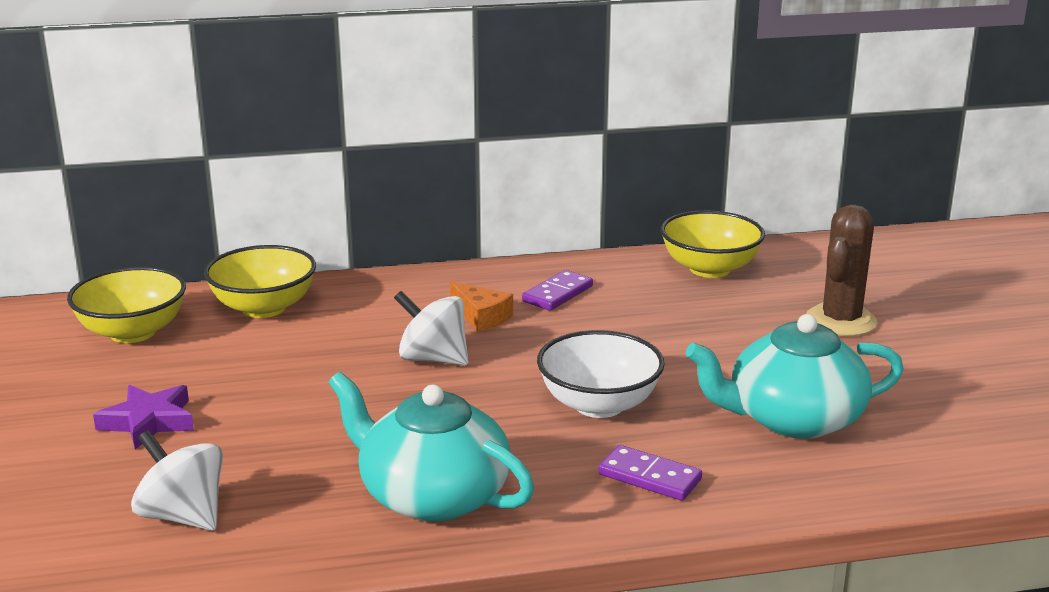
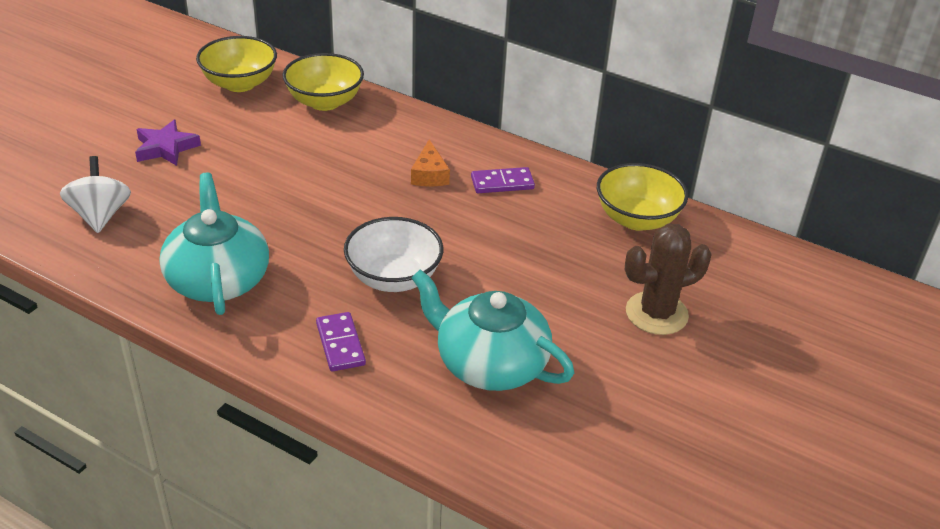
camera: 40 degrees right, 15 degrees up
(433, 359) = (356, 189): white spinning top -> none

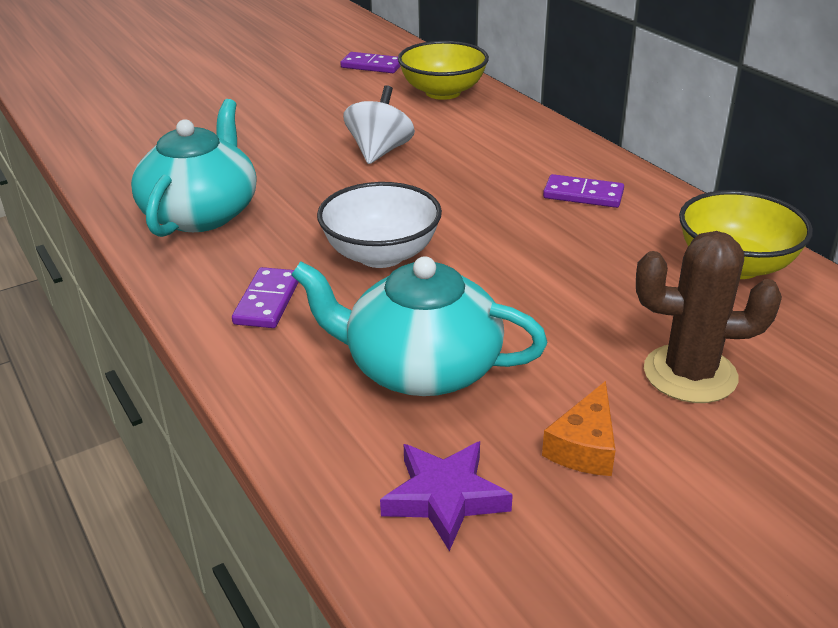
camera: 30 degrees right, 5 degrees down
(100, 215) = (148, 140): white spinning top -> white spinning top (379, 152)
(166, 148) = (257, 101): purple star -> purple star (445, 498)
(240, 83) = (372, 66): yellow bowl -> purple domino
(429, 174) = (503, 171): orange cheese -> orange cheese (585, 446)
(489, 363) = (420, 367): turquoise teapot -> turquoise teapot turned 45 degrees counterclockwise

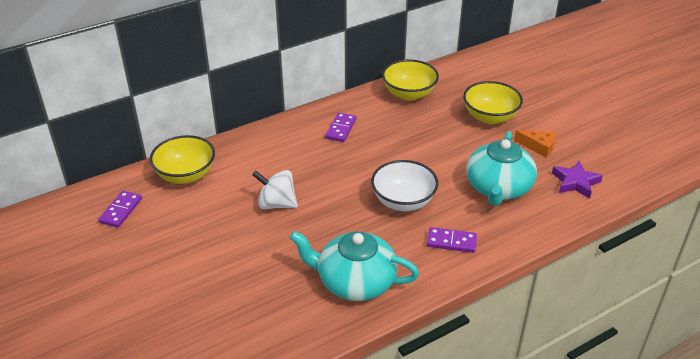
camera: 90 degrees left, 5 degrees up
(690, 374) = (490, 117): brown cactus -> yellow bowl

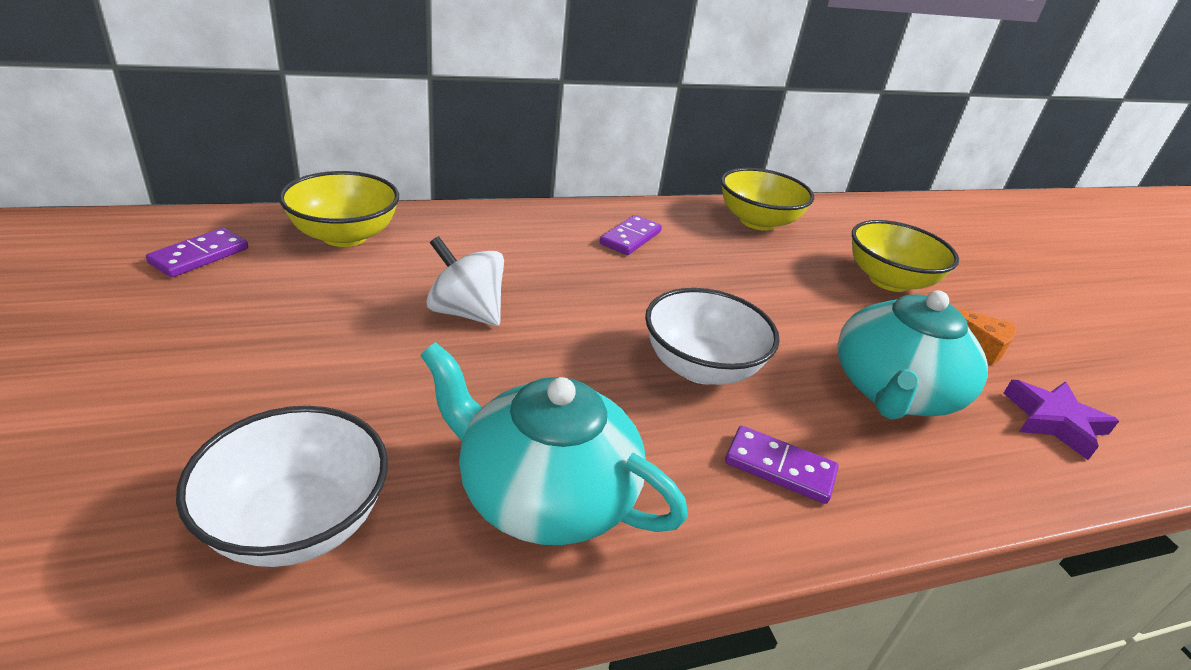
camera: 10 degrees right, 5 degrees down
(262, 320) = (297, 522): none -> white bowl

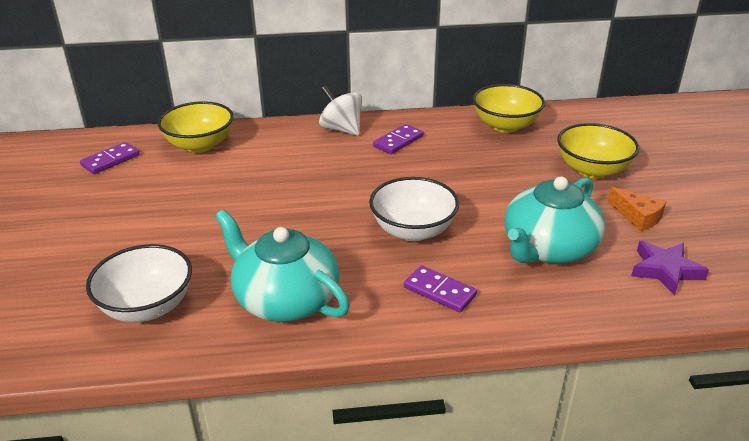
camera: 15 degrees right, 0 degrees up
(466, 312) = (266, 195): white spinning top -> white spinning top (341, 129)

